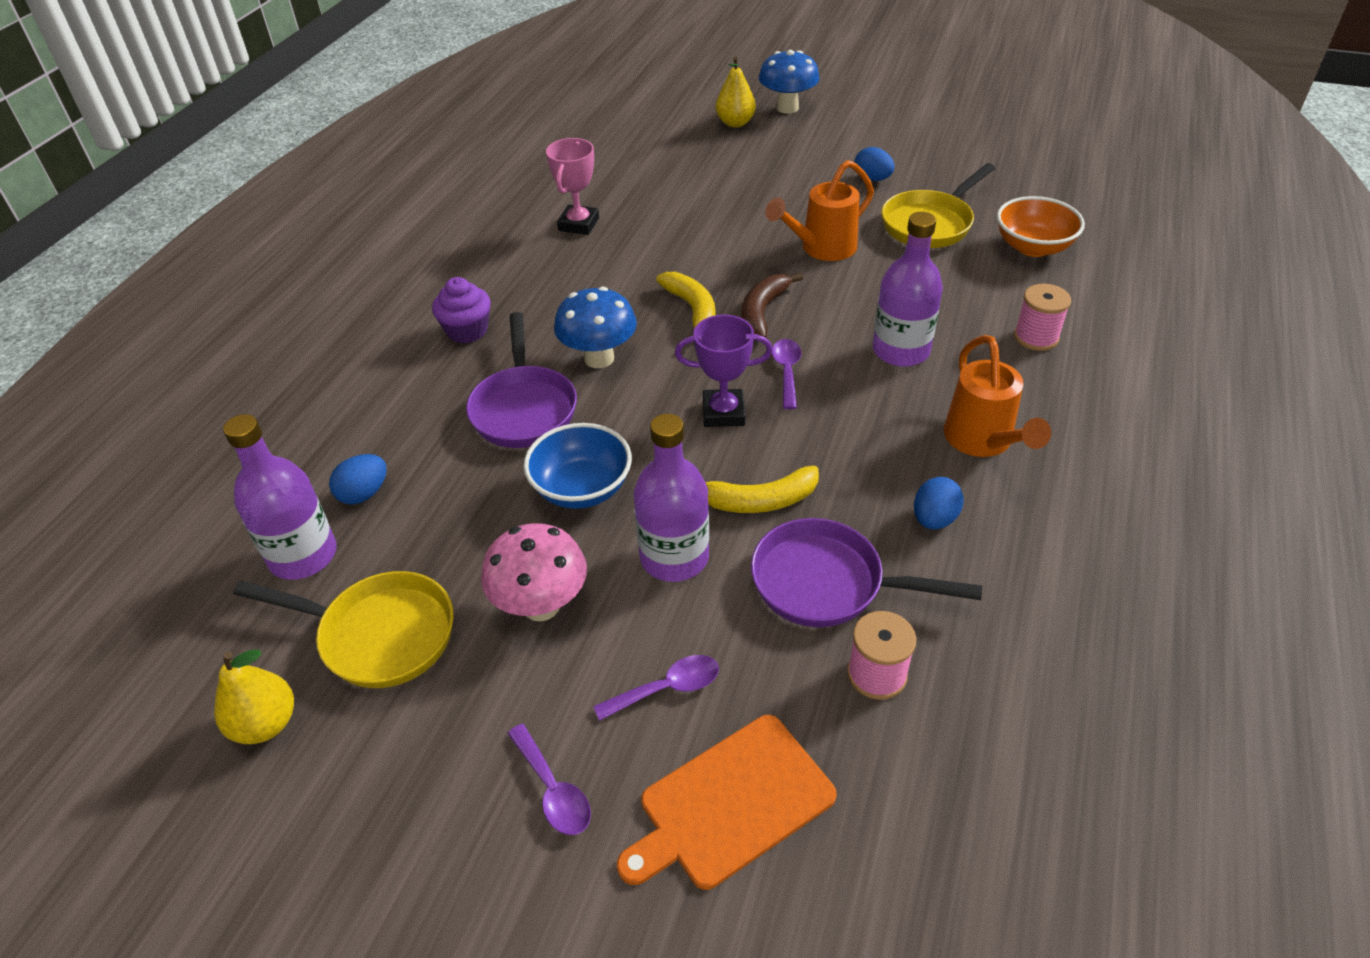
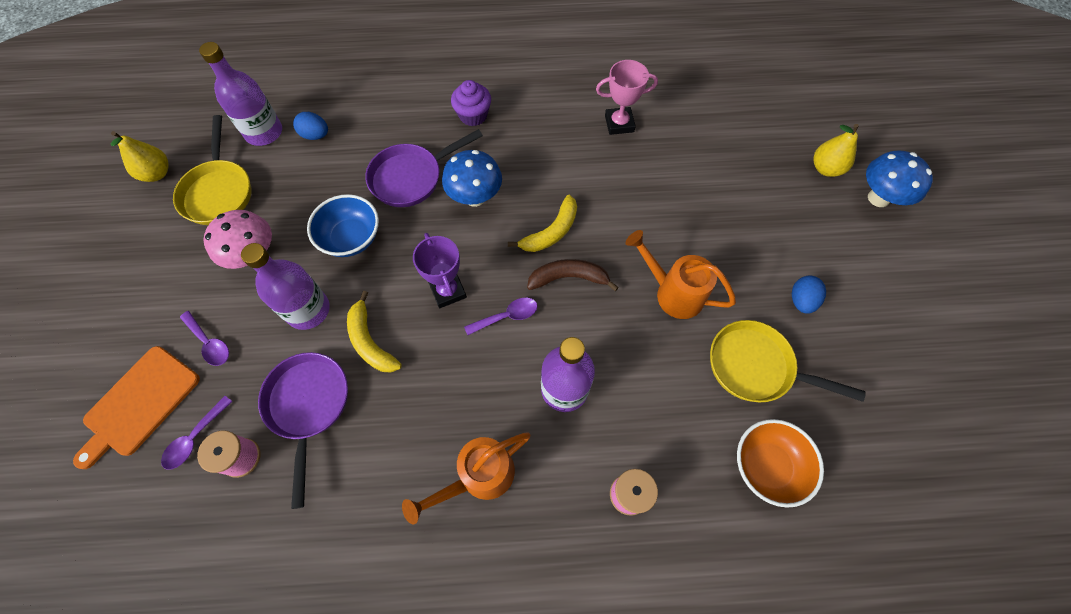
camera: 65 degrees right, 20 degrees up
(553, 789) = (137, 313): purple spoon -> purple spoon (195, 438)
(731, 803) = (139, 403): orange cutting board -> orange cutting board turned 90 degrees counterclockwise
(934, 519) = (385, 460): blue egg -> none

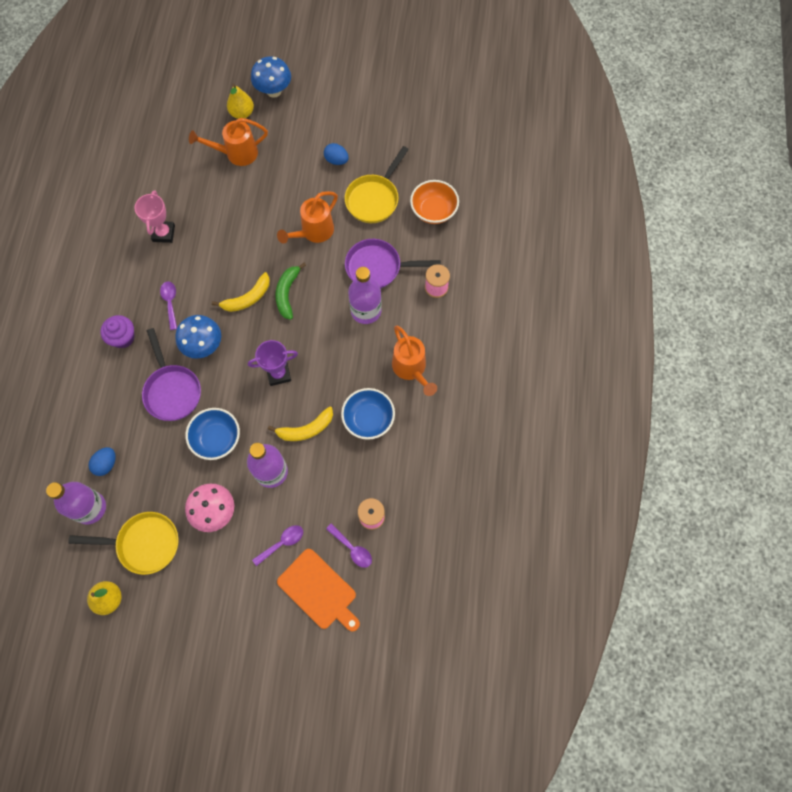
camera: 80 degrees left, 5 degrees up
(308, 406) = (345, 472): purple pan -> purple pan (378, 267)
(391, 425) = (368, 419): none -> blue bowl
(506, 316) = (307, 338): purple spoon -> purple spoon (170, 303)
(551, 232) = (247, 298): yellow banana -> yellow banana turned 90 degrees clockwise
(568, 278) = (287, 293): brown banana -> green banana
(761, 175) = (237, 153): none -> orange watering can

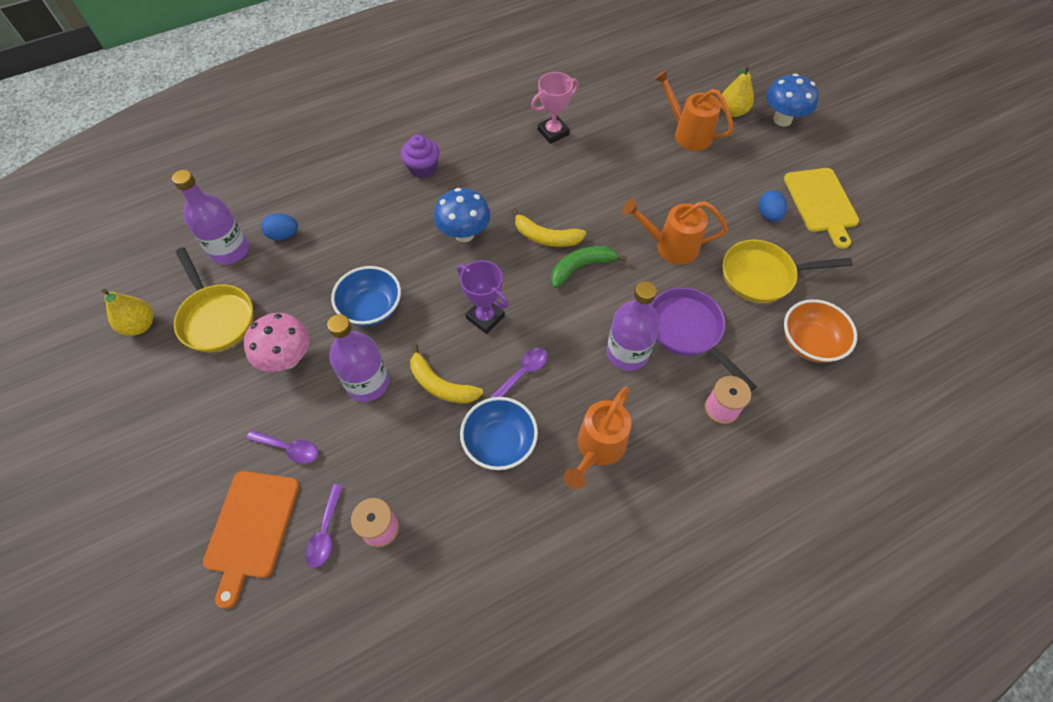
camera: 55 degrees right, 10 degrees down
(170, 303) = (487, 180): purple spoon -> purple spoon (523, 372)
(172, 390) = (397, 238): purple pan -> none
(352, 125) = (821, 203): none -> yellow cutting board

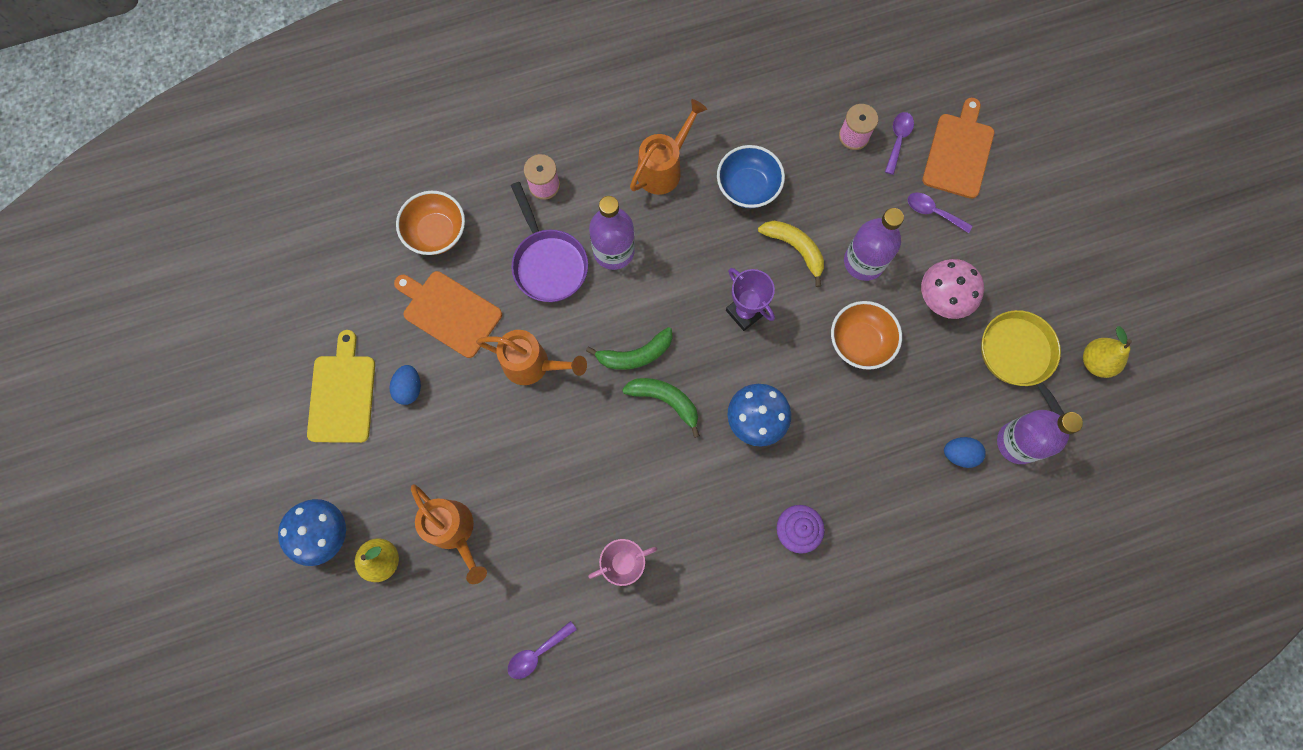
camera: 170 degrees left, 15 degrees up
(371, 308) = (860, 342): blue bowl -> orange bowl
(523, 372) = (716, 248): purple spoon -> purple spoon (537, 653)
(546, 237) = (665, 400): yellow banana -> green banana
(762, 276) = (449, 312): yellow pan -> orange cutting board

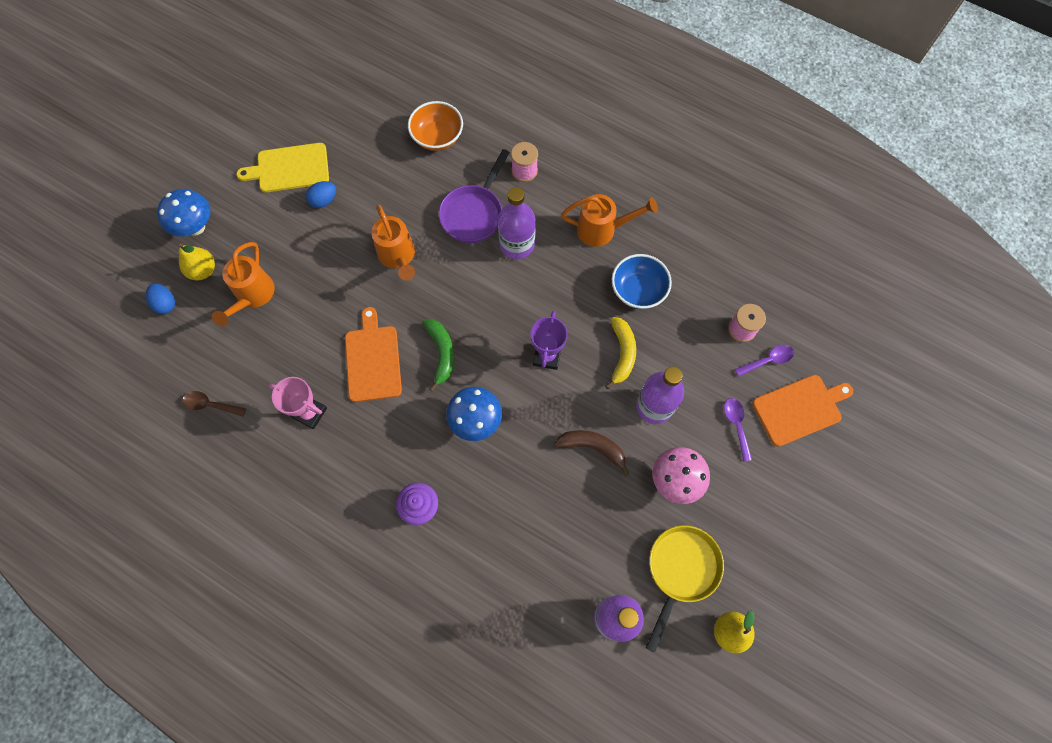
camera: 50 degrees right, 5 degrees down
(342, 394) = (290, 168): yellow cutting board -> yellow cutting board turned 150 degrees counterclockwise
(449, 312) = (392, 184): orange cutting board -> orange cutting board (373, 360)
(537, 653) = (211, 405): purple spoon -> brown spoon
(635, 355) = (457, 311): green banana -> none
(860, 342) = (592, 448): orange bowl -> brown banana
(959, 454) = (569, 580): blue egg -> blue egg (165, 303)

